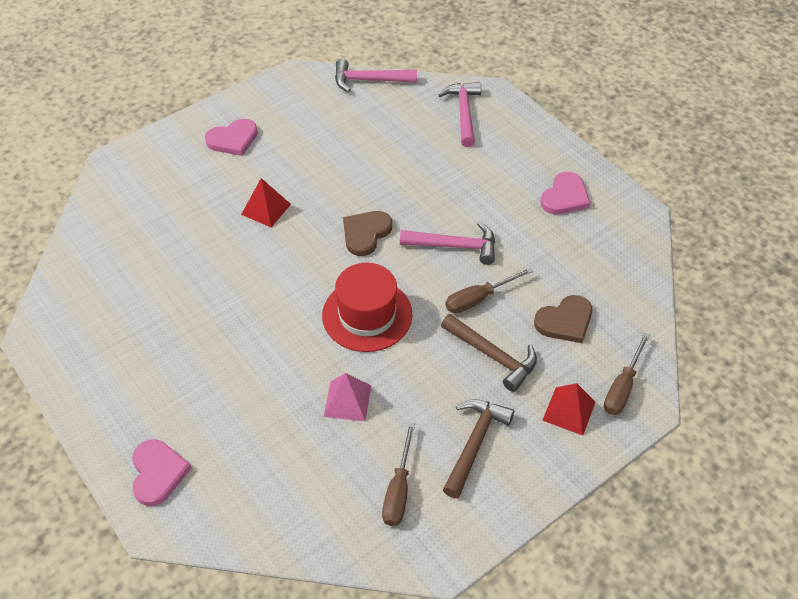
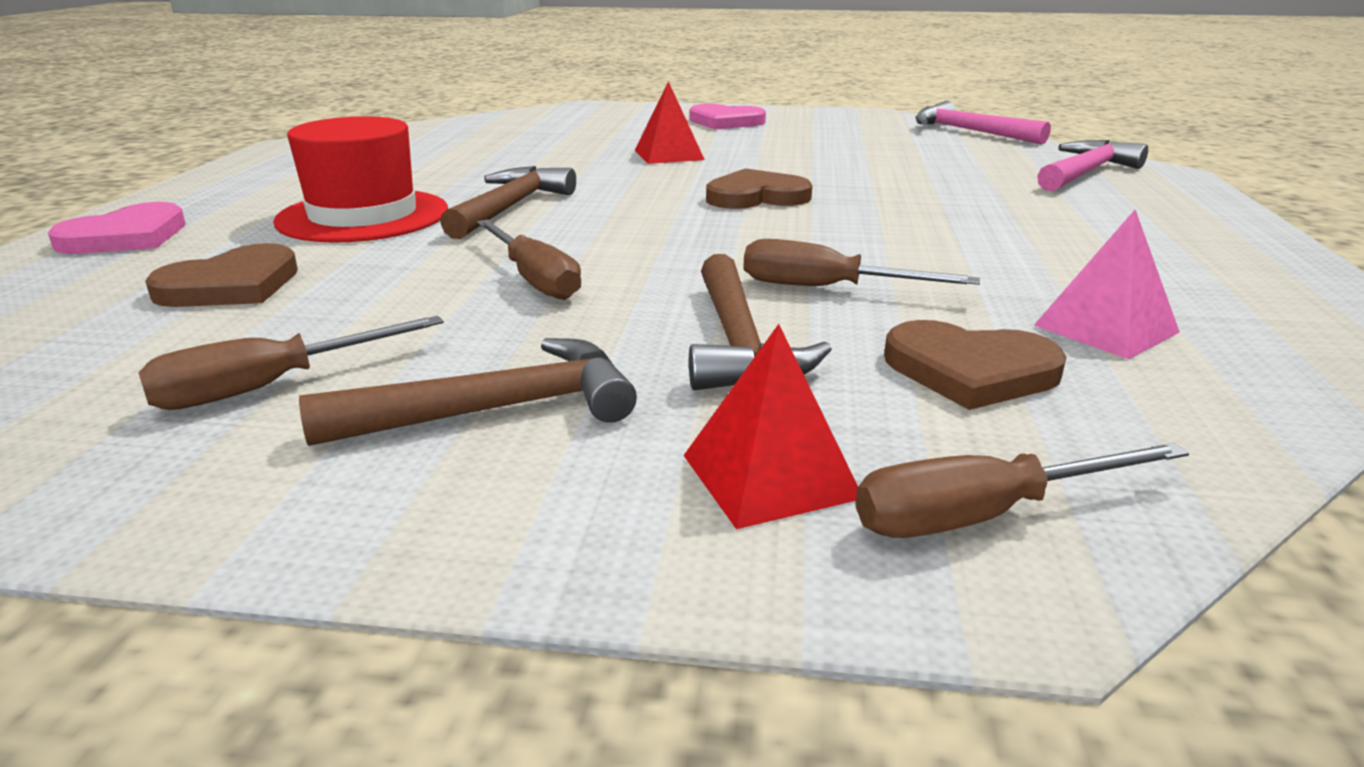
camera: 45 degrees right, 25 degrees down
(279, 320) = (510, 207): none -> brown hammer
(279, 461) = (231, 285): none -> brown heart
(347, 400) = (429, 283): pink pyramid -> pink pyramid (1106, 328)
(367, 315) = (622, 240): red hat -> red hat (363, 216)
(379, 368) = (534, 279): none -> brown screwdriver
(455, 246) = (876, 241): pink hammer -> none
(565, 197) = (1187, 266): pink heart -> none

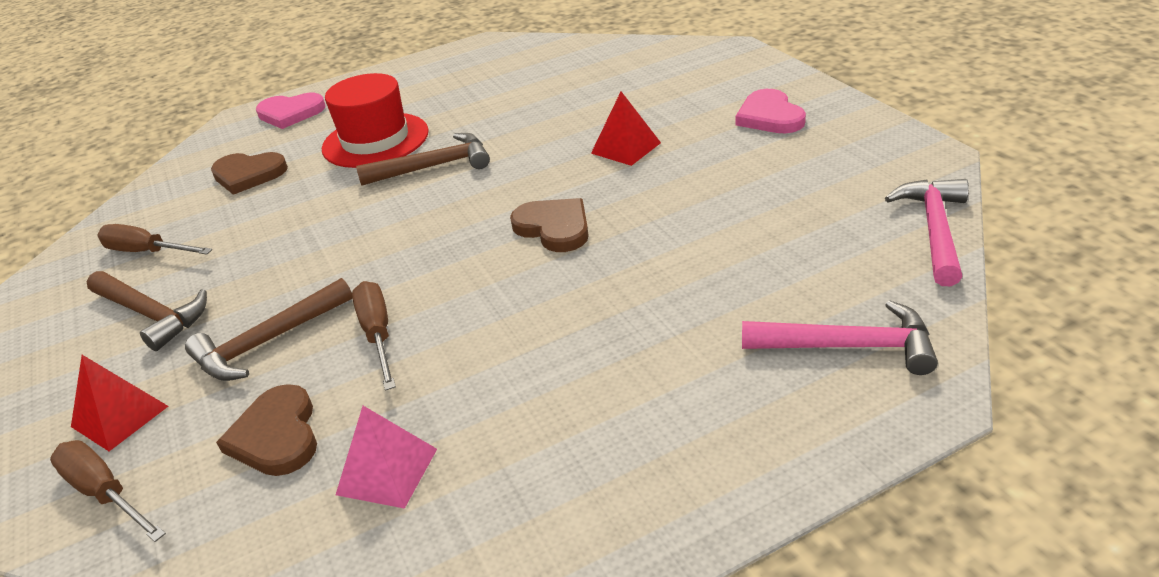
camera: 60 degrees right, 10 degrees up
(534, 279) = (317, 239): brown screwdriver -> none

